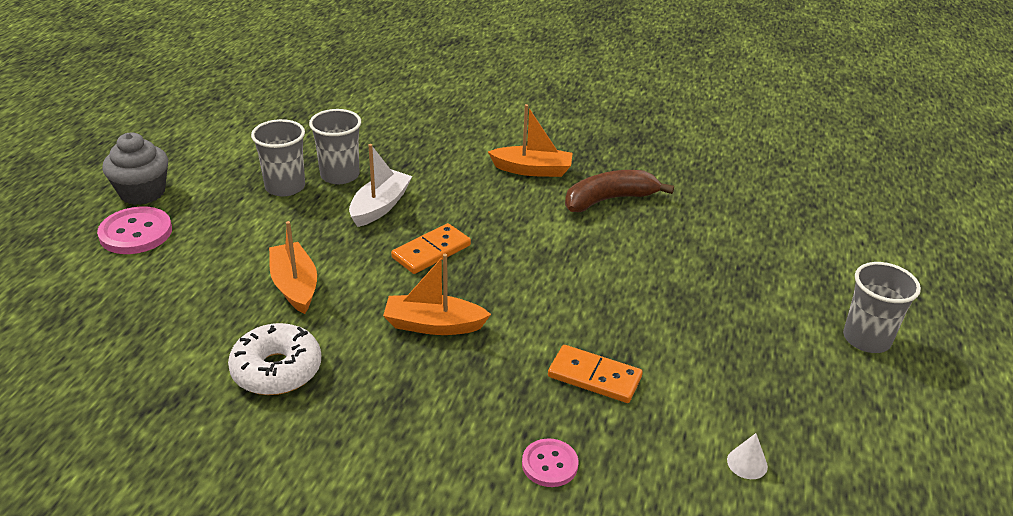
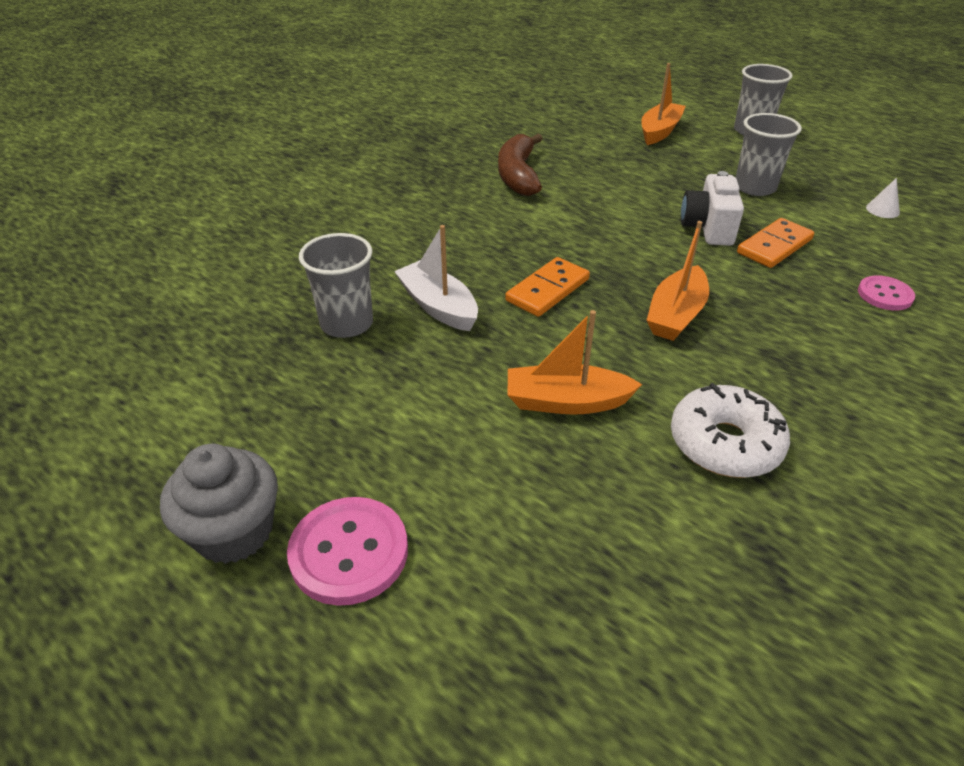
camera: 65 degrees left, 5 degrees up
(285, 187) = (338, 374): grey cup -> grey cup (754, 187)
(431, 251) = (547, 290): orange domino -> orange domino turned 60 degrees clockwise
(532, 170) = (437, 199): orange boat -> orange boat (659, 131)
(598, 328) = (708, 228): none -> white camera

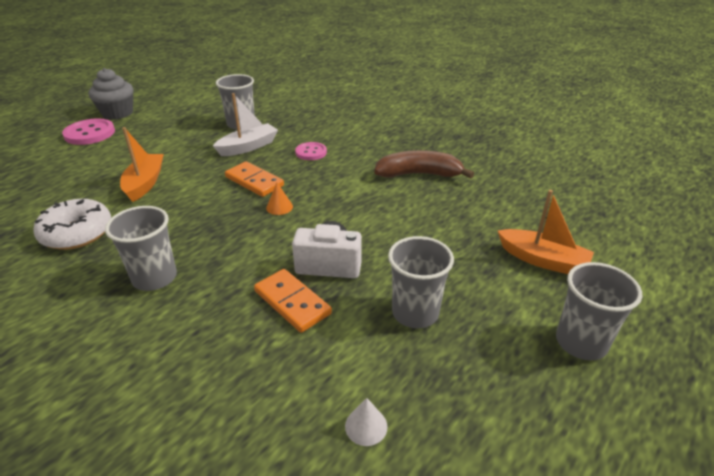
camera: 90 degrees right, 5 degrees down
(608, 265) = (279, 207): none -> orange cone
(676, 315) = (208, 230): orange boat -> none
(783, 342) = (155, 278): none -> grey cup
(885, 295) = (191, 364): pink button -> pink button (311, 152)

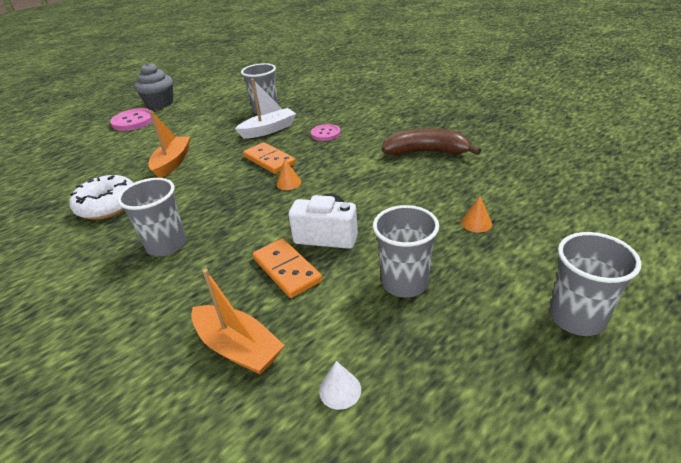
camera: 10 degrees right, 0 degrees up
(477, 249) = (476, 223): none -> orange cone
(542, 260) = (544, 234): orange boat -> orange boat (238, 348)

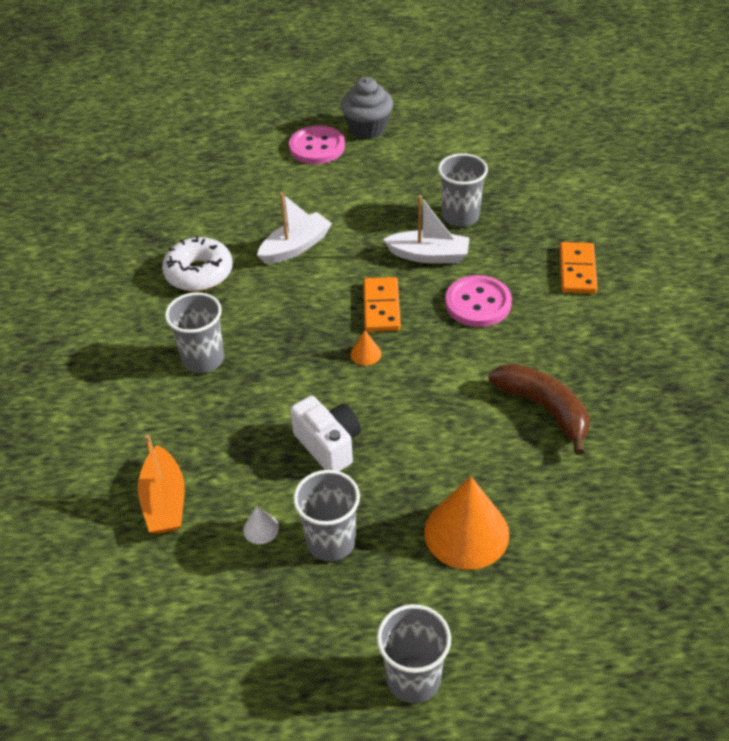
camera: 40 degrees right, 10 degrees up
(172, 163) = (295, 247): orange boat -> white boat
(287, 270) = (262, 457): orange domino -> orange domino (577, 270)
(325, 134) = (478, 303): pink button -> pink button, size x1.60
(340, 390) = (192, 587): white cone -> white cone (261, 529)
(476, 223) = (466, 532): orange cone -> orange cone, size x2.35

